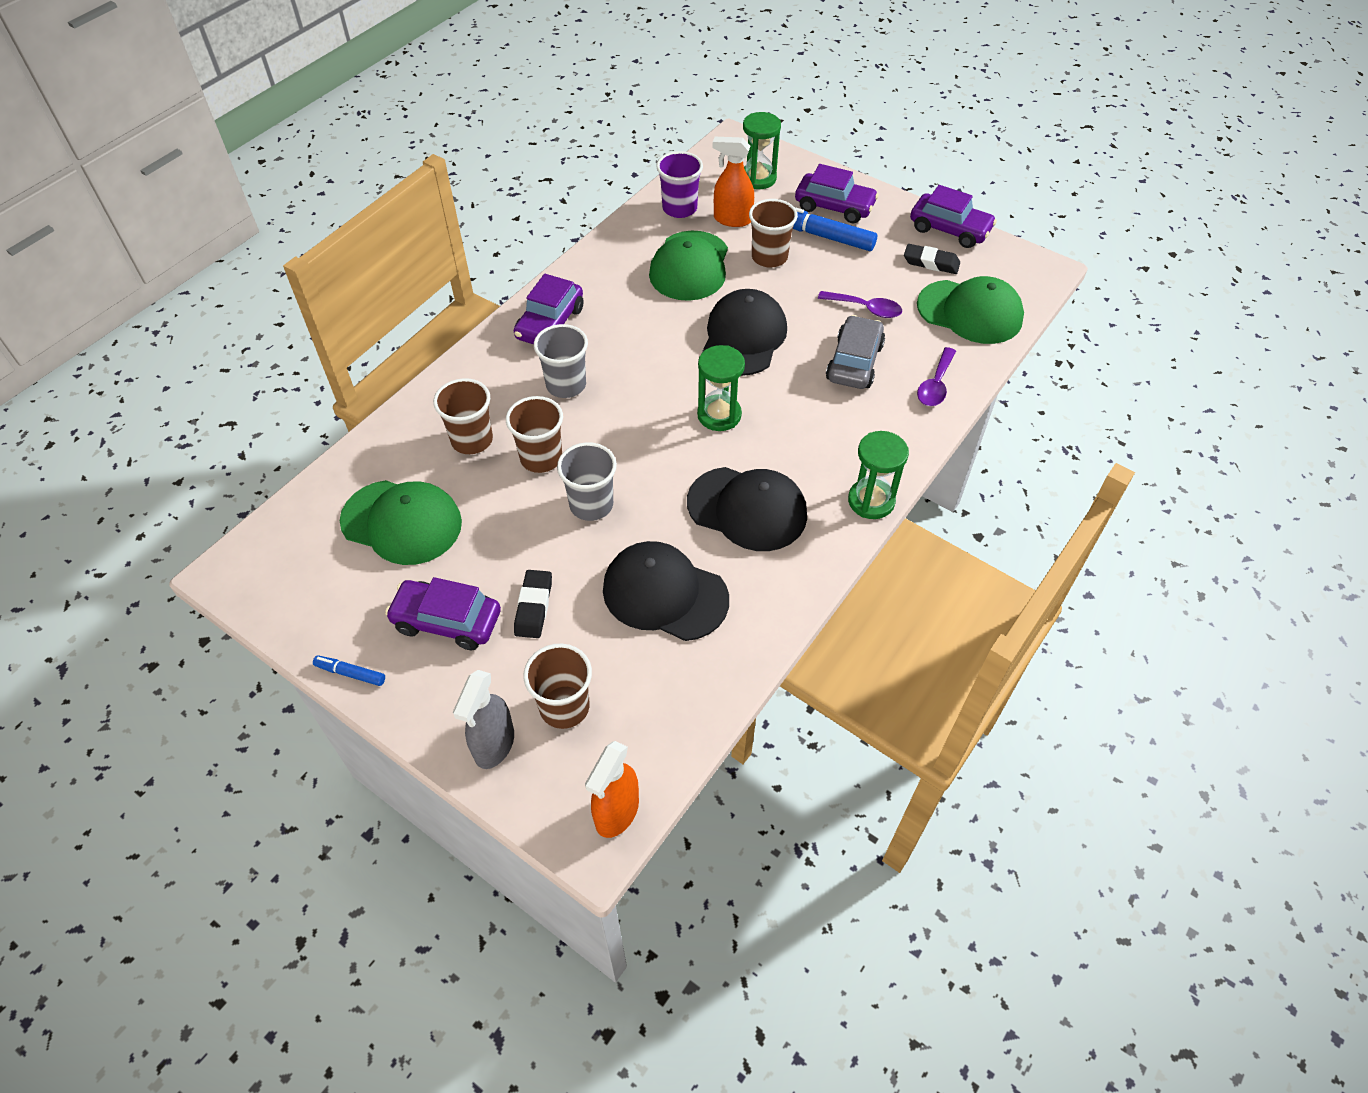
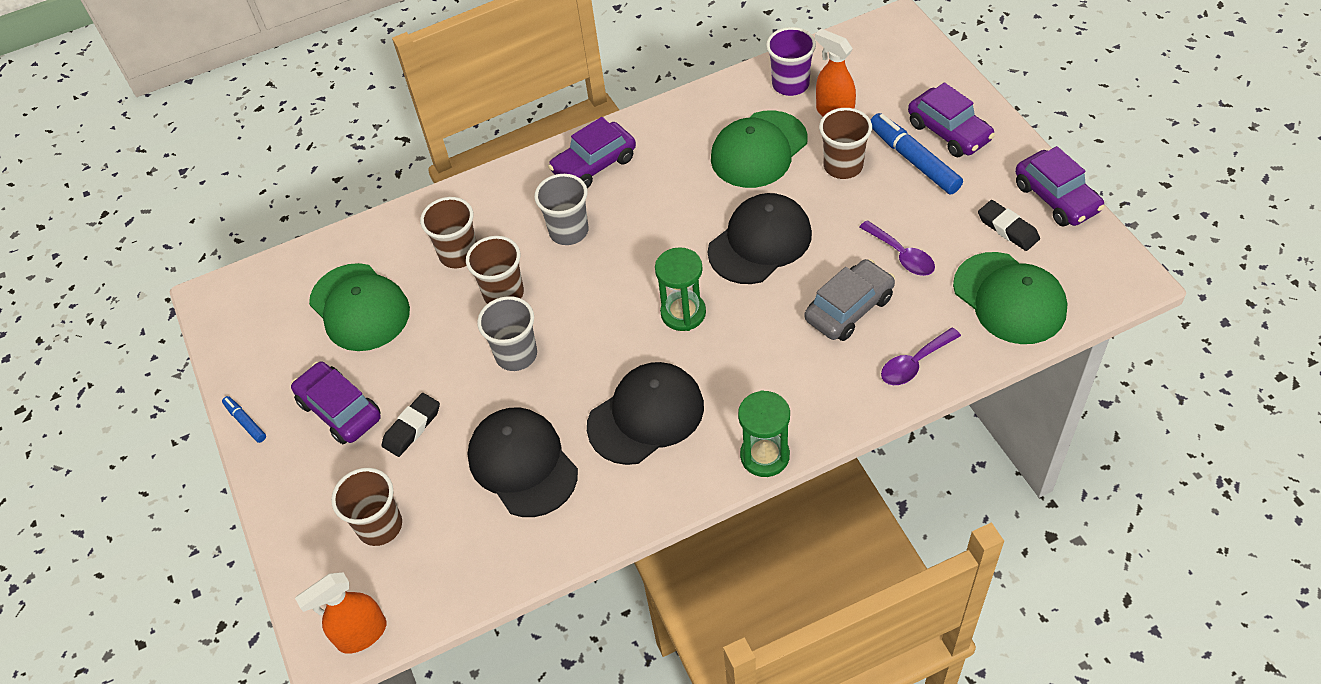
camera: 35 degrees right, 0 degrees up
(494, 745) = (309, 532): grey spray bottle -> none
(747, 509) = (646, 415): black cap -> black cap turned 90 degrees counterclockwise
(758, 178) = (891, 75): green hourglass -> none

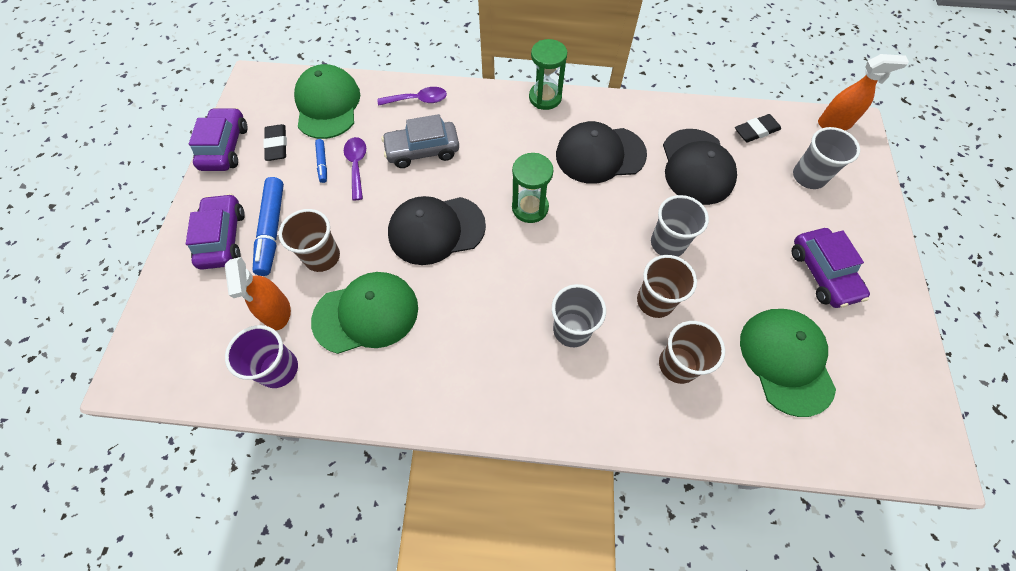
camera: 155 degrees left, 10 degrees up
(245, 422) = (906, 305): blue marker -> blue marker (322, 163)
(380, 526) = (808, 177): brown cup -> grey cup
(412, 427) = (767, 230): black eraser -> black eraser (756, 131)
(594, 165) = (509, 390): purple car -> none

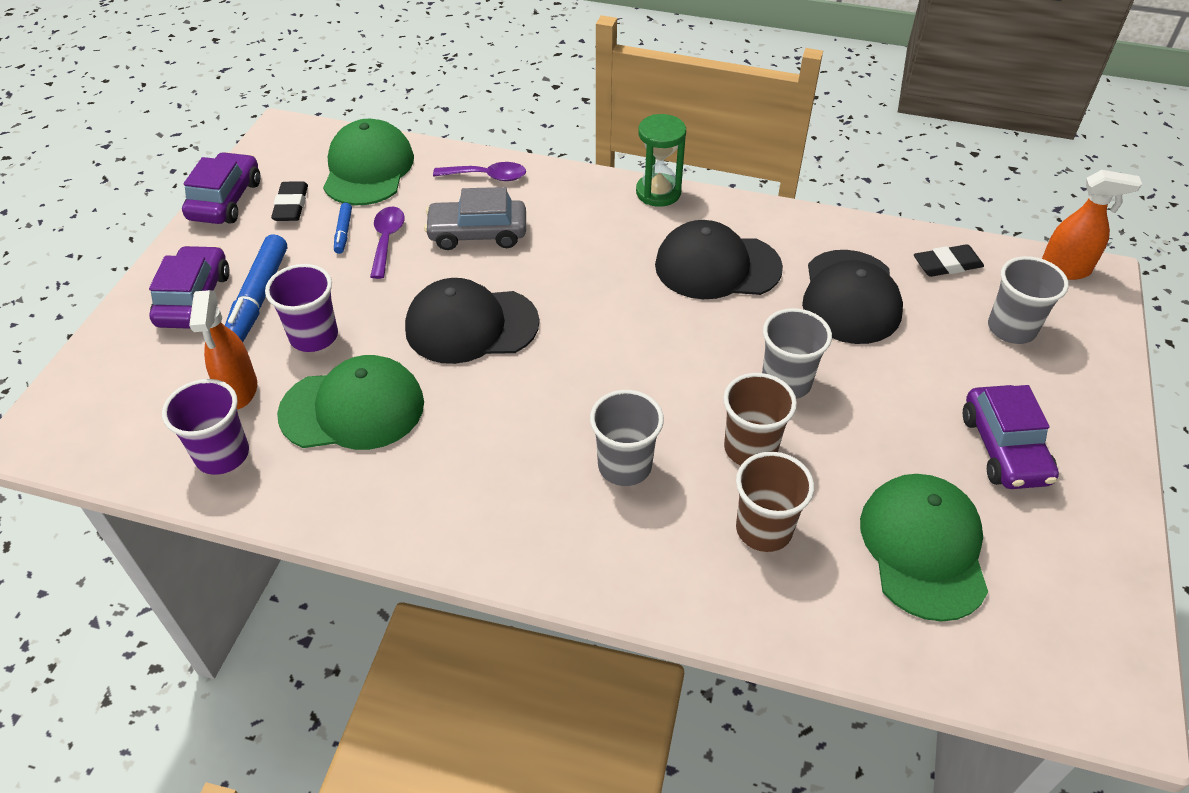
camera: 10 degrees right, 15 degrees down
(322, 257) = (314, 336): brown cup -> purple cup
(530, 208) = (604, 316): green hourglass -> none

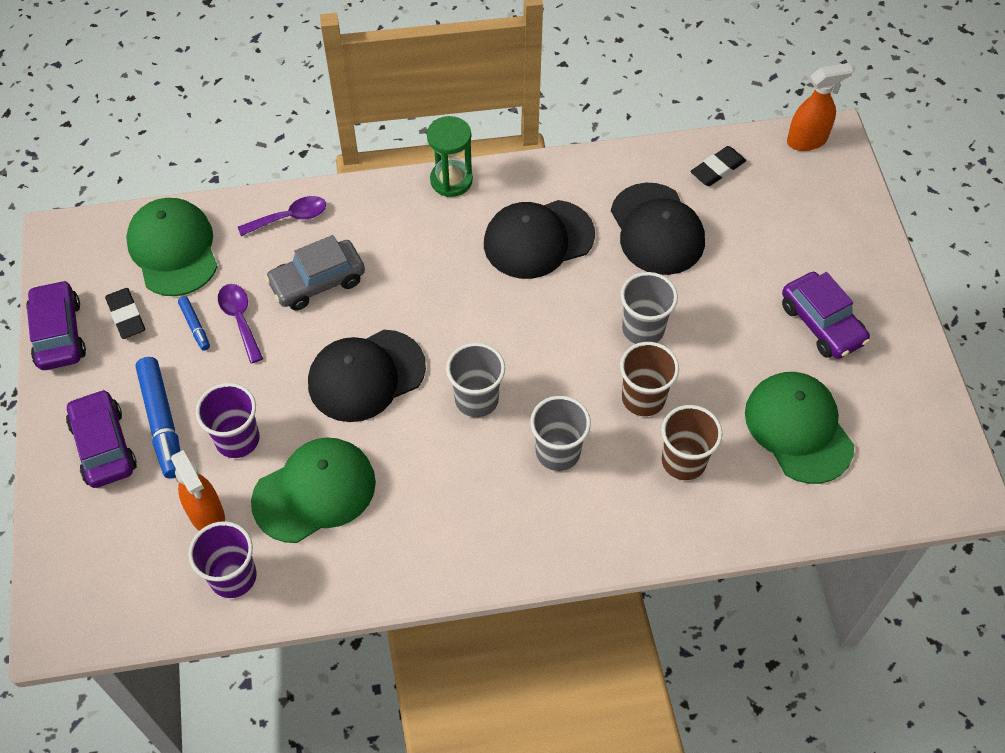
camera: 25 degrees left, 10 degrees up
(1011, 328) = (788, 213): grey cup -> grey cup (476, 399)

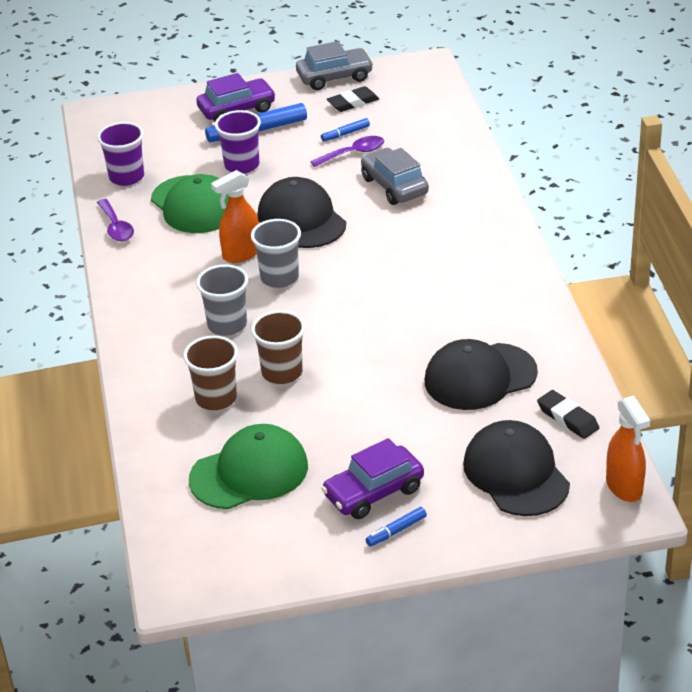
camera: 90 degrees right, 20 degrees down
(58, 333) = (334, 77): purple car -> grey car
(173, 249) = (420, 114): green cap -> none
(207, 515) = (177, 160): orange spray bottle -> orange spray bottle (241, 254)
(290, 217) = (461, 165): purple spoon -> purple spoon (116, 227)
(451, 180) = (519, 247): green hourglass -> none
(538, 239) = (457, 302): black cap -> black cap (516, 473)
(643, 329) = (358, 370): grey cup -> none
(872, 308) = (396, 531): none -> blue marker

